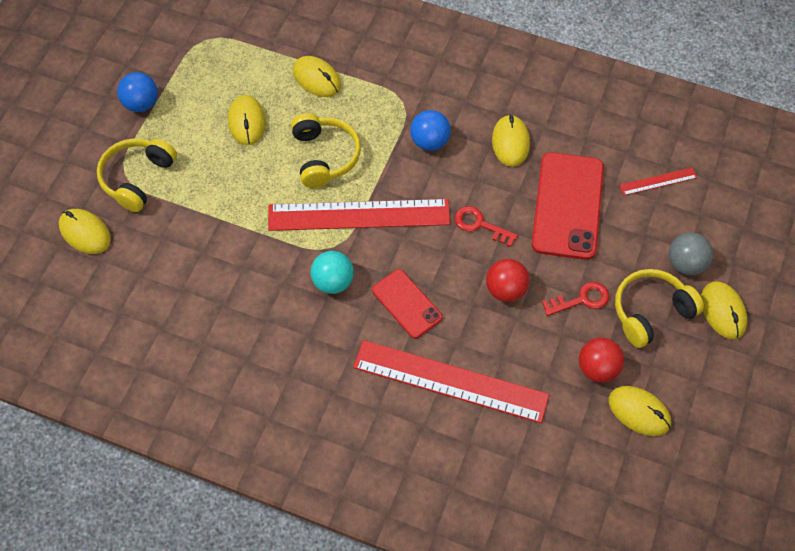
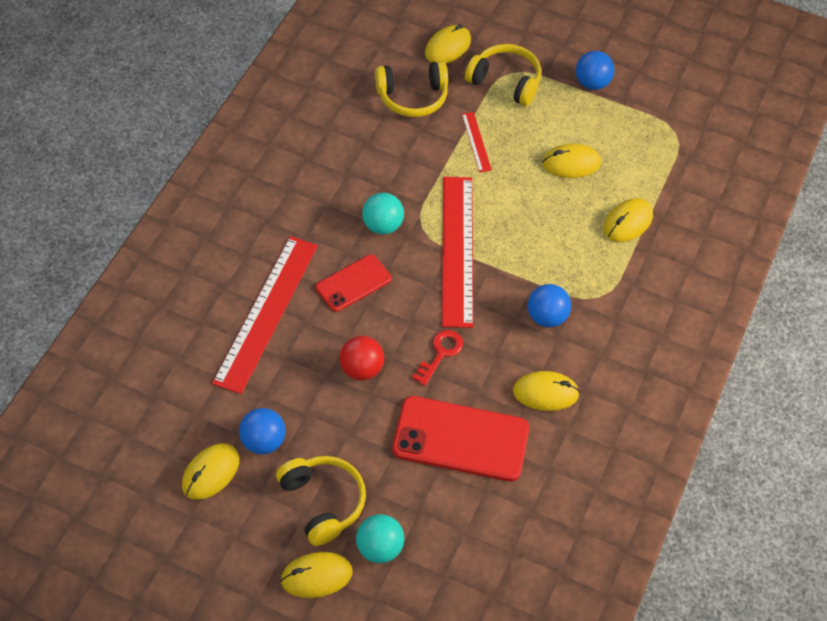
camera: 90 degrees right, 5 degrees down
(324, 156) = (528, 225): yellow headphones -> yellow headphones (412, 97)
(581, 299) = (344, 437): red key -> none
(597, 368) = (263, 441): red ball -> blue ball
(658, 181) = (490, 537): red ruler -> red ruler (476, 142)
(686, 264) = (379, 548): grey ball -> turquoise ball

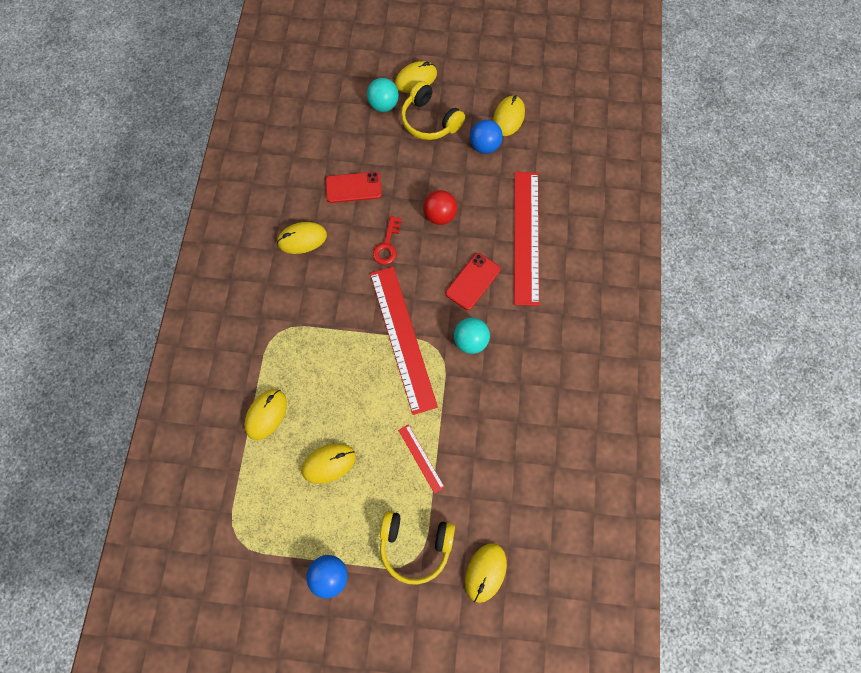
camera: 165 degrees right, 15 degrees up
(412, 97) = (496, 492): yellow headphones -> none
(460, 439) = (353, 187): red phone -> red phone, size x0.59
(546, 317) = (315, 300): blue ball -> none

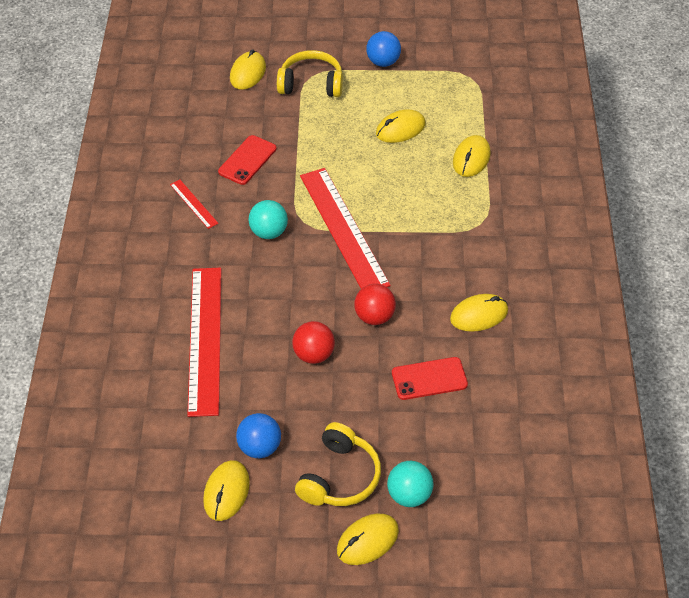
camera: 175 degrees right, 20 degrees down
(387, 245) = (374, 316): red key -> red ball
(421, 458) = (312, 139): red ruler -> red ruler (193, 204)
(429, 121) = (340, 477): yellow headphones -> yellow headphones turned 75 degrees clockwise
(473, 281) = (269, 287): red phone -> red phone (247, 160)

